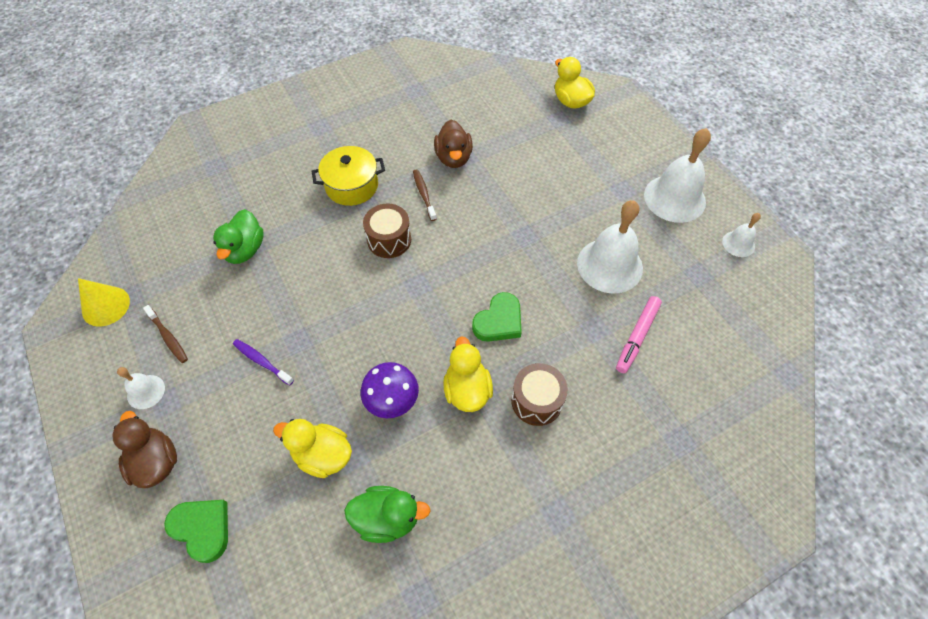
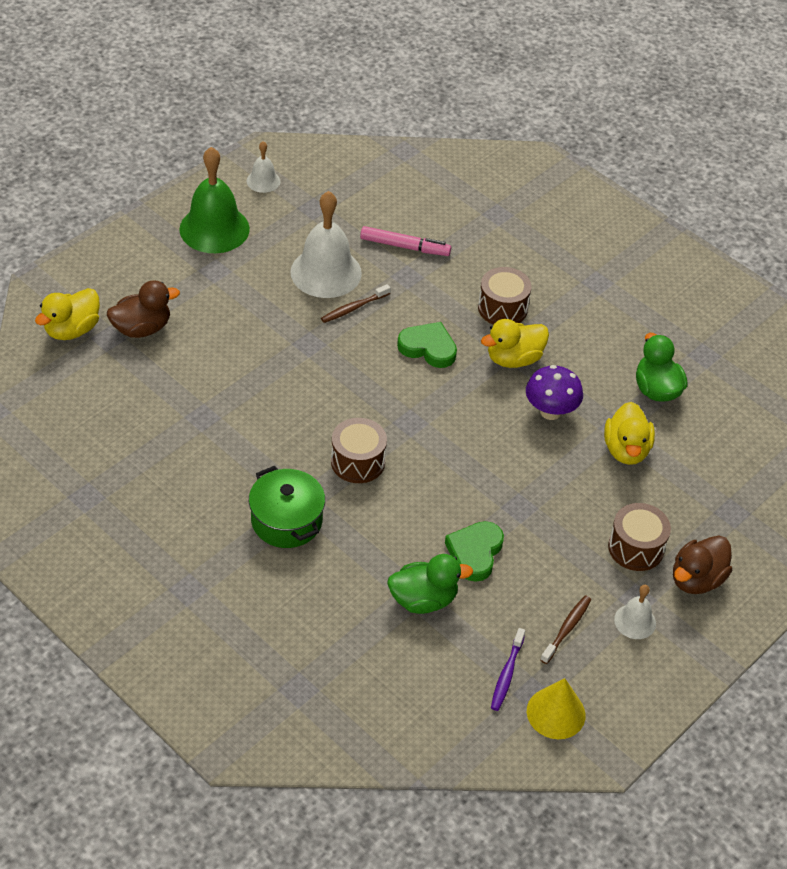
camera: 110 degrees left, 10 degrees down
(202, 529) = (732, 517): green heart -> green heart (475, 553)
(214, 421) = (636, 548): none -> brown drum
(262, 362) = (556, 530): purple toothbrush -> purple toothbrush (507, 674)
(351, 186) = (286, 520): yellow pot -> green pot
(424, 195) = (278, 445): brown toothbrush -> brown toothbrush (354, 308)
(453, 158) = (207, 428): brown duck -> brown duck (142, 328)
(674, 198) = (214, 229): white bell -> green bell

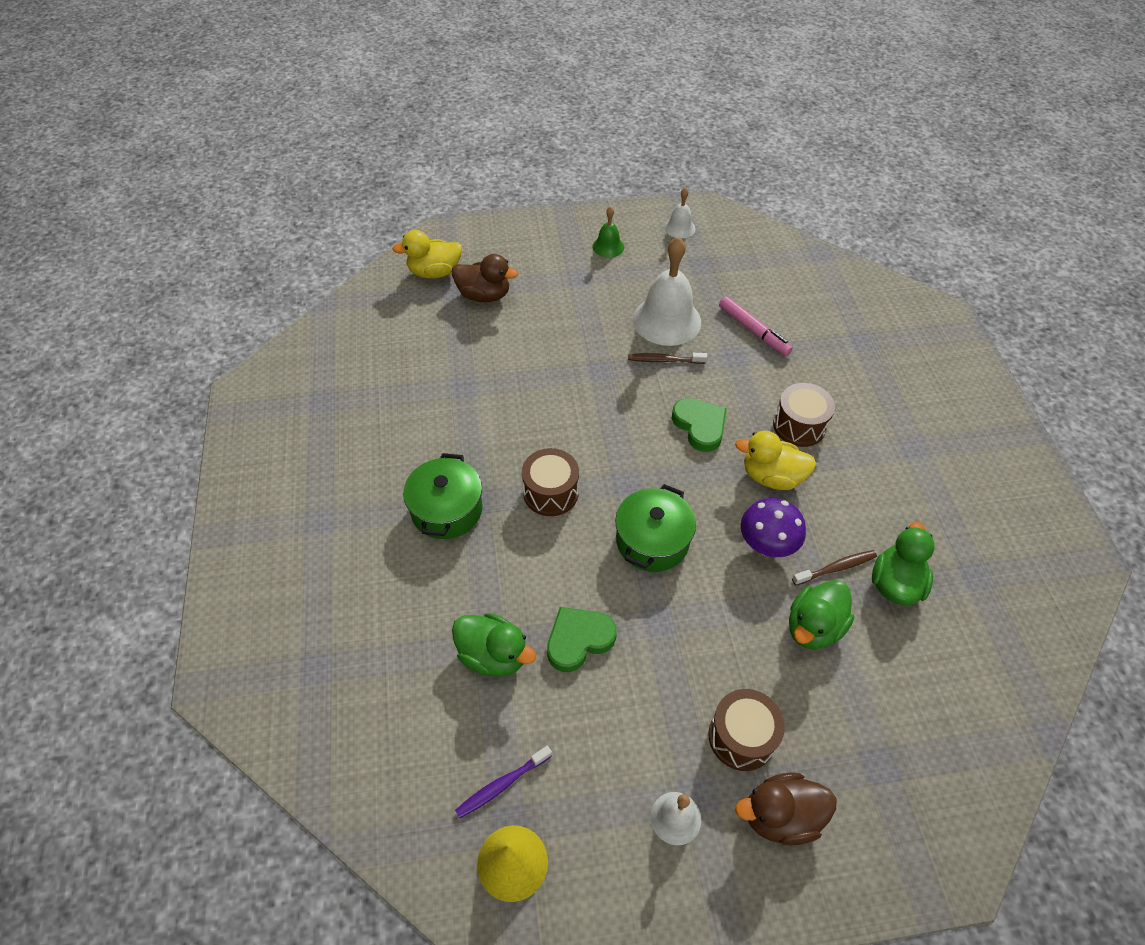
camera: 40 degrees right, 5 degrees up
(214, 229) = (608, 246): green bell -> green bell, size x0.50
(467, 454) = (652, 541): none -> green pot
(566, 629) = (599, 777): brown toothbrush -> brown toothbrush (835, 568)
(626, 450) = (813, 627): yellow duck -> green duck

